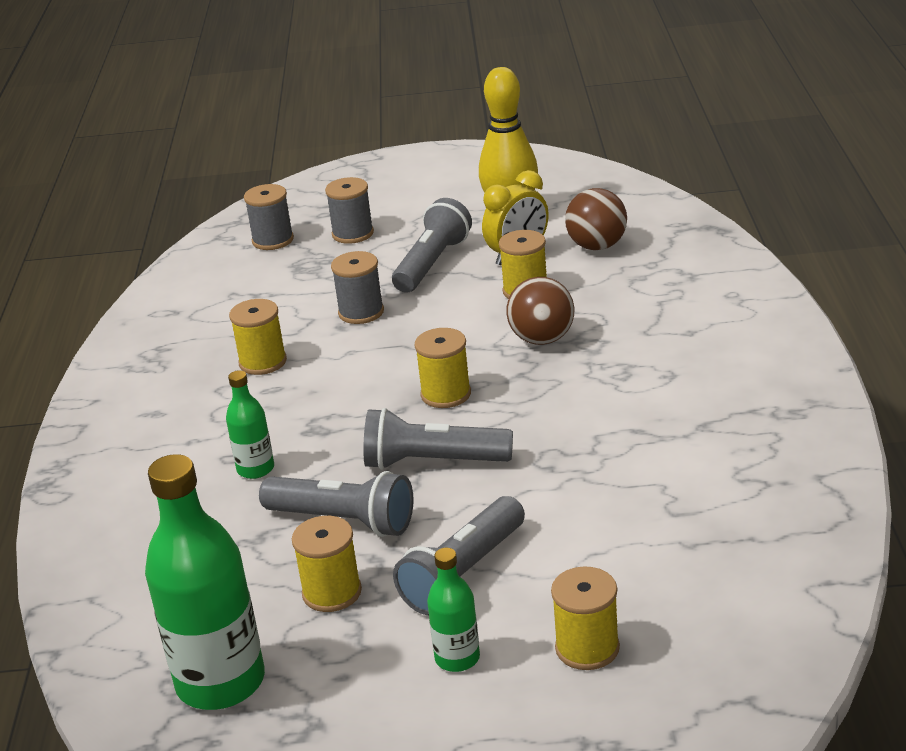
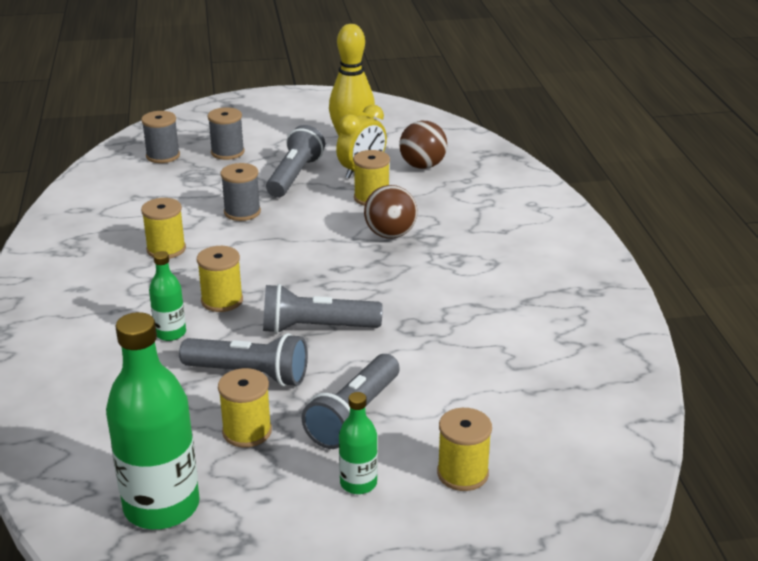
camera: 10 degrees left, 0 degrees up
(446, 394) = (319, 275): yellow spool -> yellow spool (222, 300)

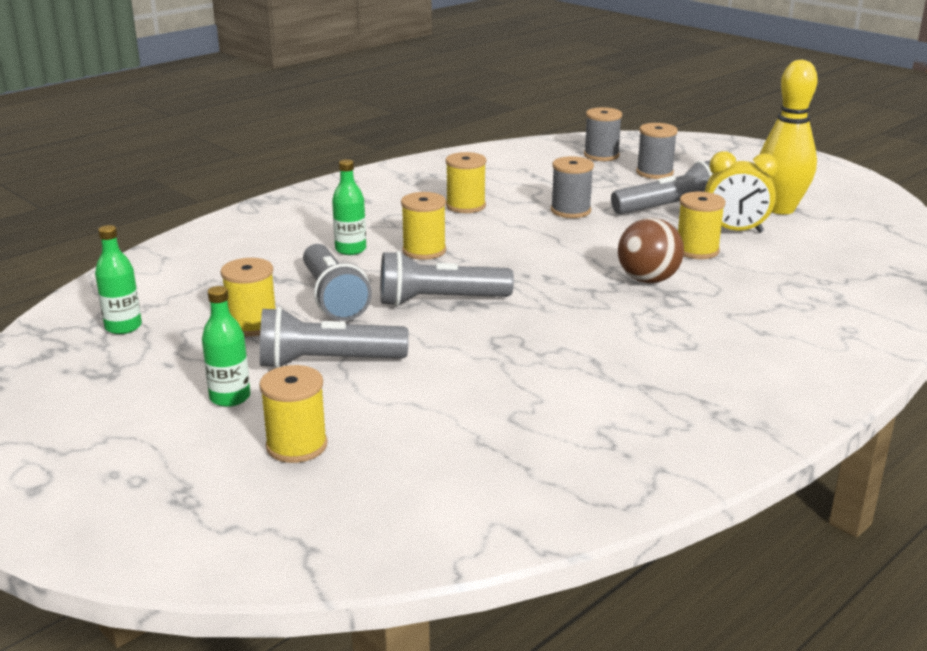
camera: 55 degrees right, 5 degrees down
(161, 506) = (123, 327): green bottle -> green bottle, size x0.50
(316, 328) = (439, 301): grey flashlight -> grey flashlight turned 60 degrees counterclockwise
(422, 166) = (805, 252): brown ball -> none

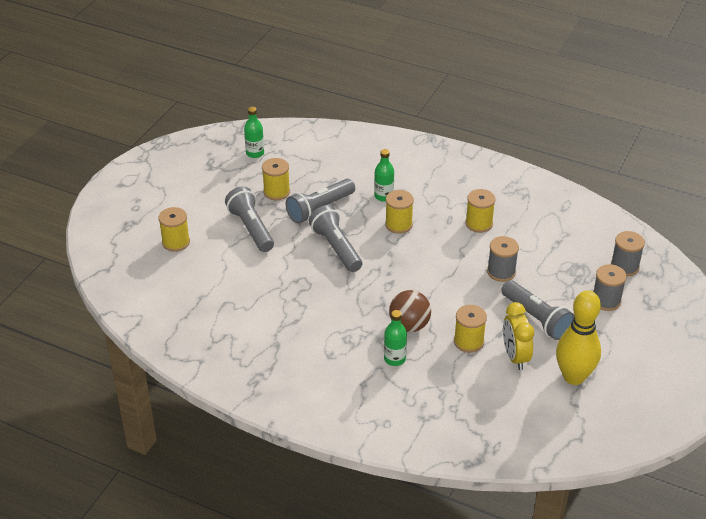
camera: 70 degrees right, 15 degrees up
(230, 397) = (206, 209): green bottle -> green bottle (394, 359)

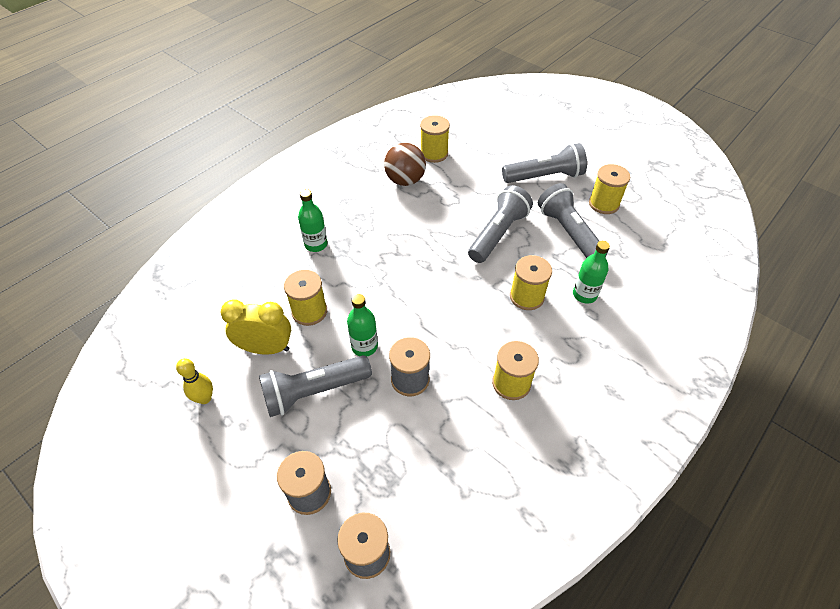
camera: 105 degrees right, 10 degrees up
(176, 242) = (534, 127): yellow spool -> yellow spool (434, 154)
(255, 153) = (678, 198): green bottle -> green bottle (364, 346)
(336, 248) = (498, 234): grey flashlight -> grey flashlight turned 45 degrees counterclockwise
(409, 325) = (356, 267): brown ball -> brown ball (405, 180)
(574, 377) = (204, 398): yellow bowling pin -> yellow bowling pin, size x0.48

